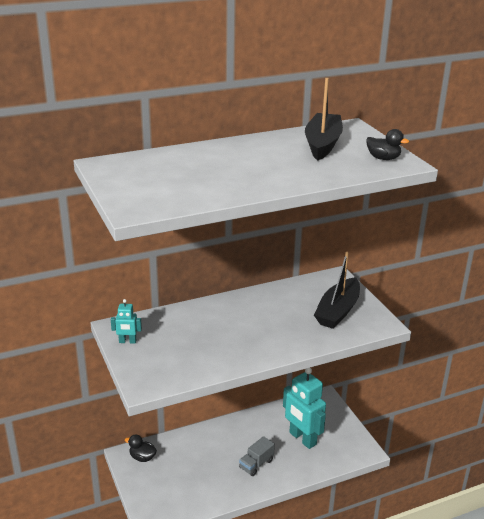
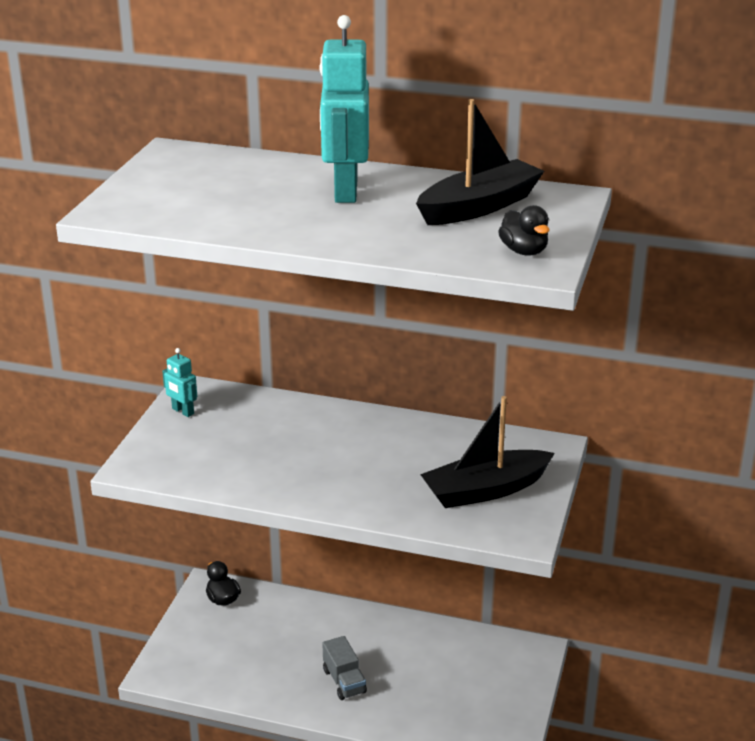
camera: 40 degrees right, 0 degrees up
(256, 464) = (344, 681): grey truck -> grey truck turned 105 degrees counterclockwise
(302, 439) = (440, 684): turquoise robot -> turquoise robot (345, 191)

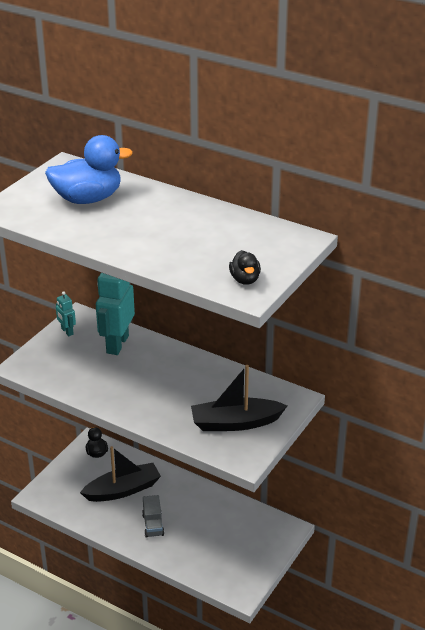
camera: 15 degrees right, 5 degrees up
(231, 185) = (88, 199): none -> blue duck
(345, 191) = (157, 213): turquoise robot -> turquoise robot (117, 344)
(479, 207) = (237, 239): black boat -> black boat (123, 490)

